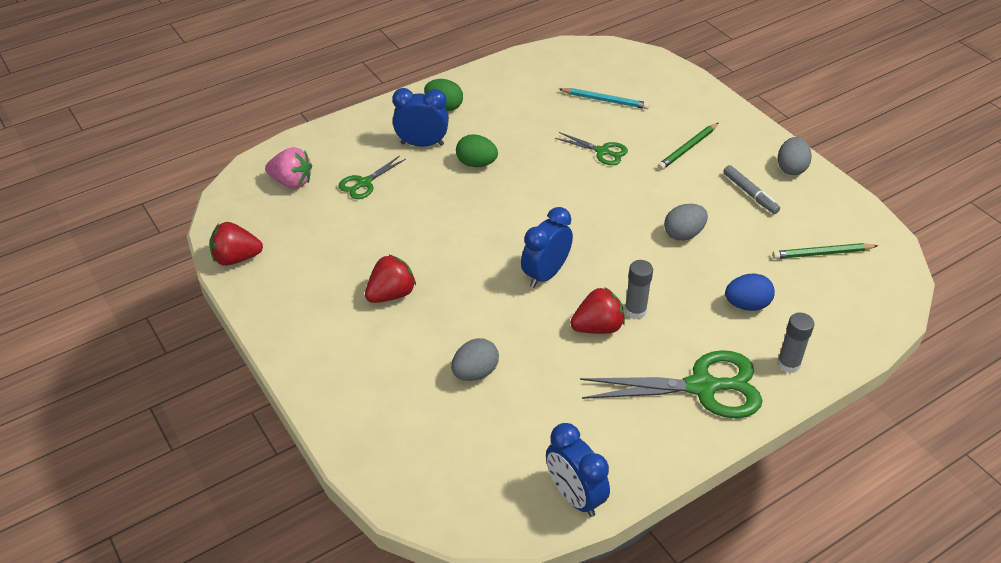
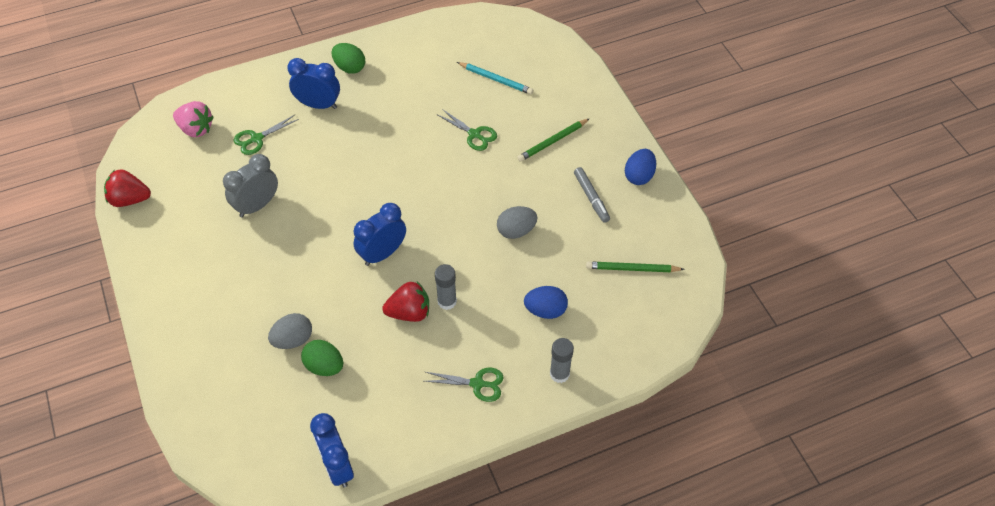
camera: 10 degrees right, 10 degrees up
(387, 246) = (257, 205): none -> grey clock
(391, 294) = (247, 254): red strawberry -> none
(476, 164) = (359, 132): green egg -> green egg (324, 366)
(702, 387) = (477, 384): green scissors -> green scissors, size x0.52
(791, 168) = (639, 176): grey egg -> blue egg

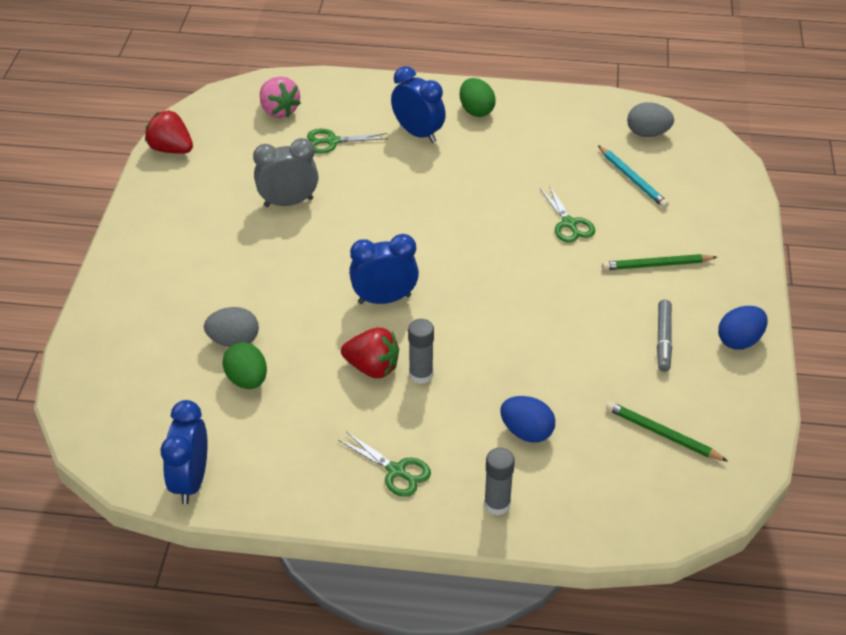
camera: 30 degrees right, 10 degrees down
(516, 231) = (549, 337): grey egg -> grey egg (647, 133)

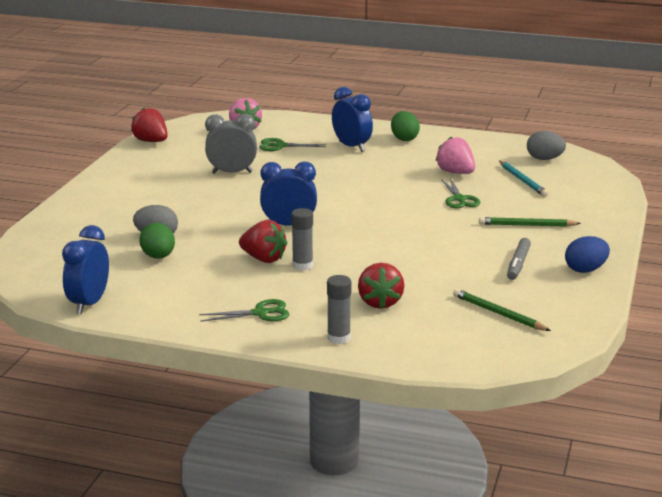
camera: 10 degrees right, 20 degrees down
(396, 471) = (260, 313): green scissors -> green scissors turned 60 degrees counterclockwise
(526, 432) = (380, 302): blue egg -> red strawberry
(552, 172) = (455, 172): none -> pink strawberry

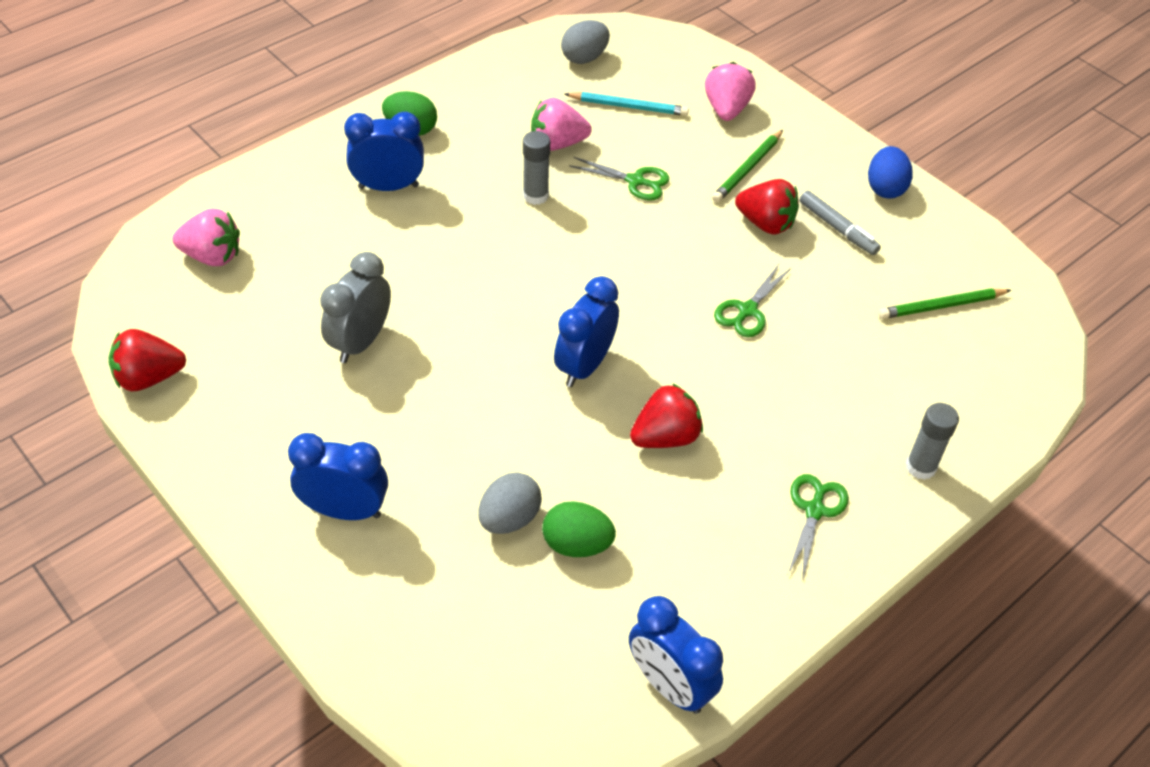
camera: 60 degrees left, 25 degrees up
(119, 201) = (345, 510): none -> blue clock
(280, 146) = (315, 250): green scissors -> green scissors (747, 310)
(302, 265) = (711, 409): grey glue stick -> grey glue stick (535, 196)
(380, 302) = (855, 387): red strawberry -> red strawberry (765, 223)
(572, 206) = (726, 109): none -> pink strawberry

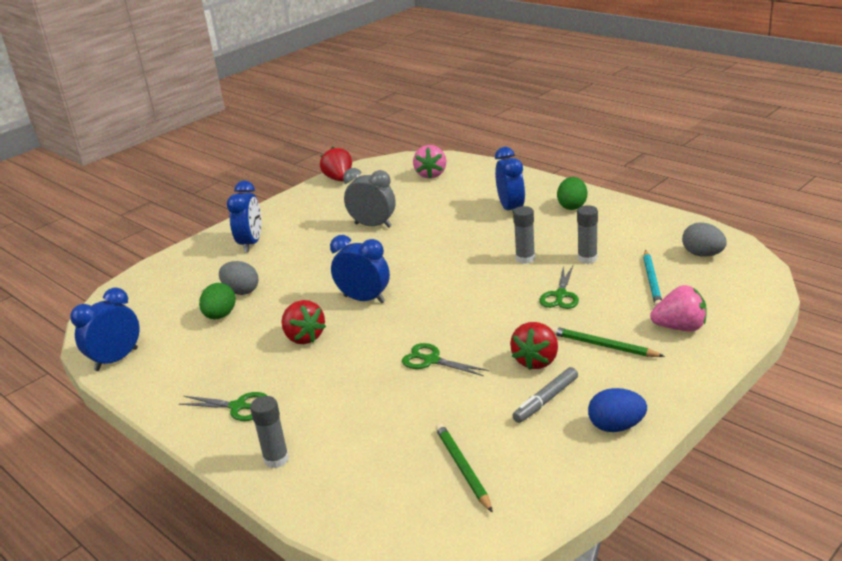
camera: 90 degrees right, 20 degrees down
(557, 144) = (587, 258): pink strawberry -> grey glue stick

